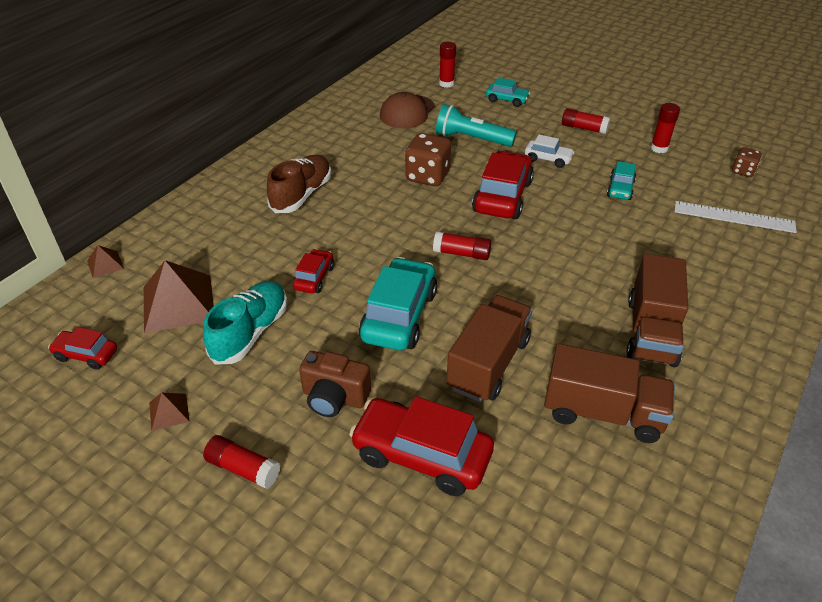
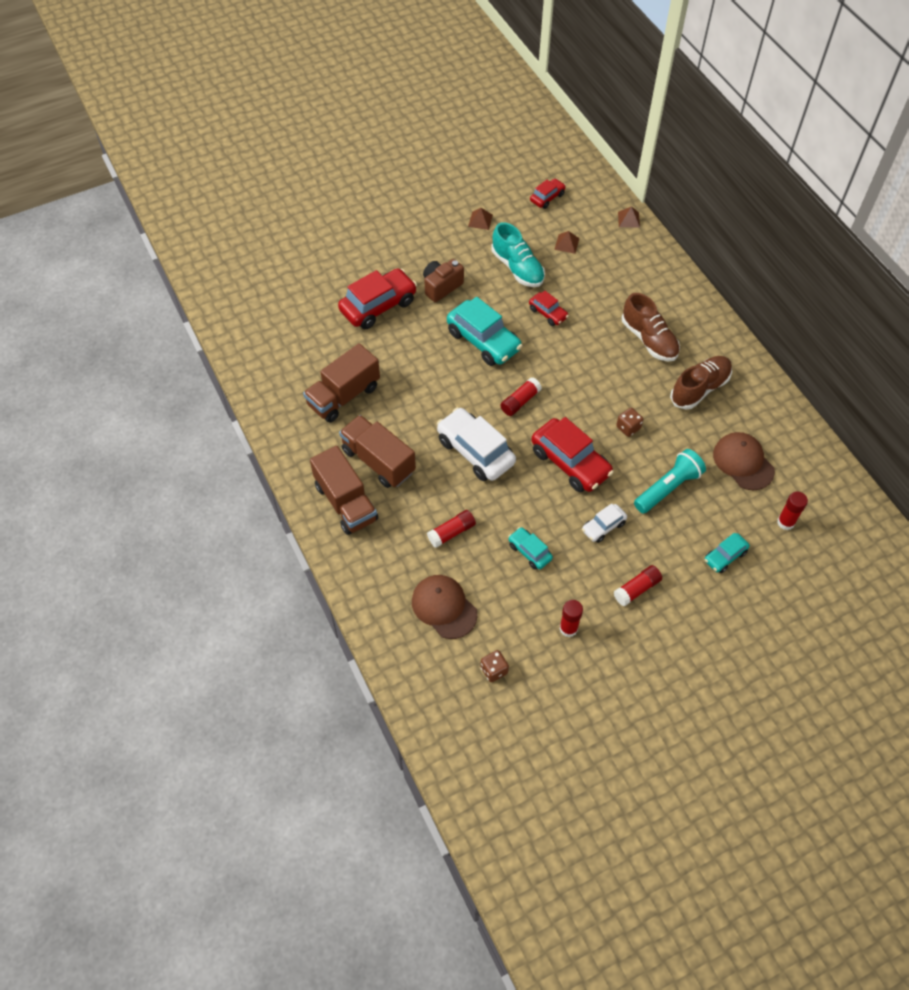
camera: 120 degrees right, 15 degrees up
(178, 303) = (567, 243): brown pyramid -> brown pyramid, size x0.47
(243, 468) = (422, 238): red glue stick -> red glue stick (451, 532)
(343, 150) = (700, 389): none -> brown shoe
(427, 176) = (628, 427): brown dice -> brown dice, size x0.56
(488, 364) = (415, 364): brown truck -> brown truck (346, 502)
(556, 261) = (475, 451): none -> white car
(734, 217) = (444, 607): white ruler -> brown cap

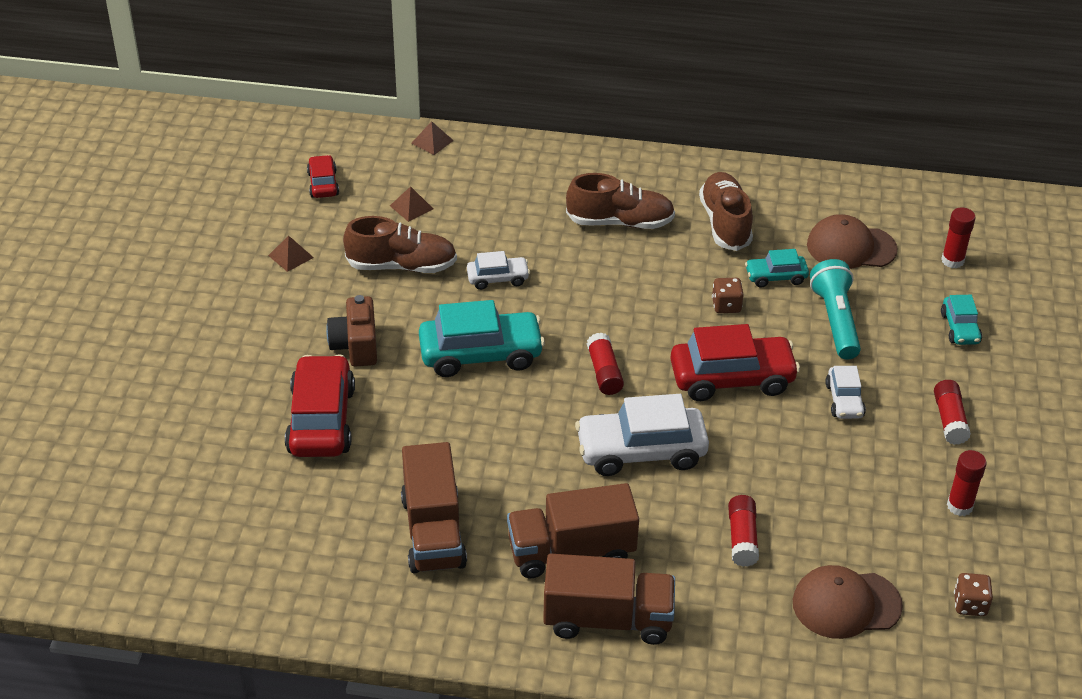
camera: 55 degrees left, 15 degrees down
(517, 268) = (402, 266): turquoise shoe -> brown shoe
(529, 552) = (828, 482): turquoise car -> turquoise car (775, 277)
(548, 313) = (498, 278): red car -> white car

